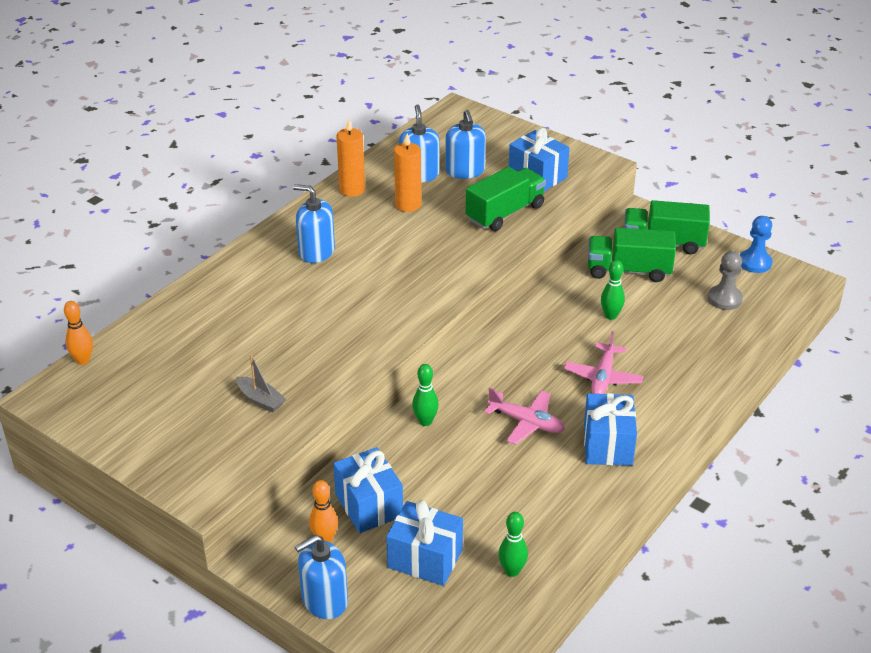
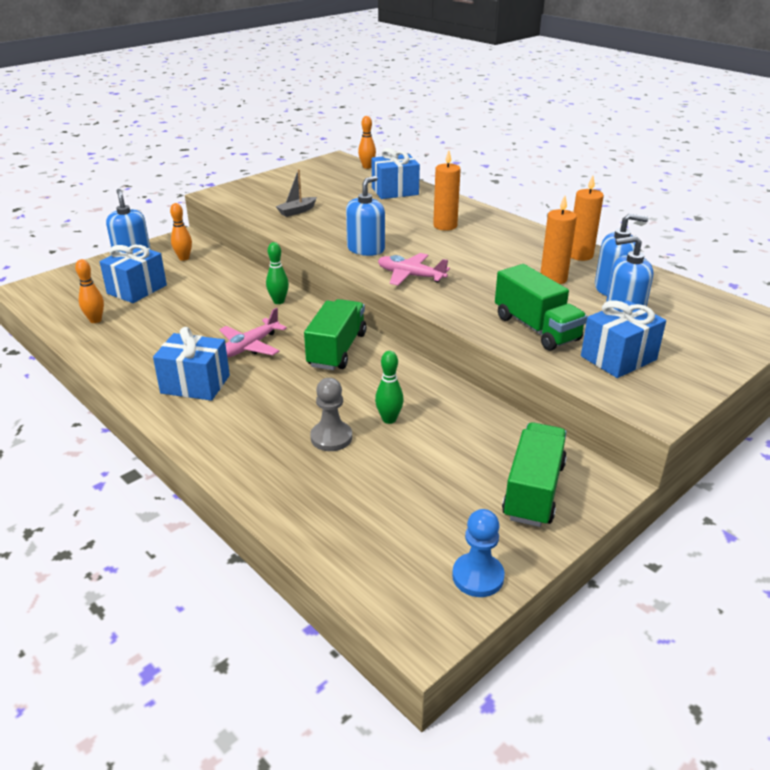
camera: 100 degrees right, 5 degrees down
(291, 275) = (445, 226): none -> orange candle
(316, 251) = (478, 236): blue soap dispenser -> blue soap dispenser (366, 249)
(369, 505) = (203, 274): blue gift -> blue gift (395, 191)
(512, 571) = (95, 320): green bowling pin -> orange bowling pin
(603, 377) = (290, 397): pink plane -> pink plane (410, 276)
(628, 270) = (473, 448): green truck -> green truck (337, 350)
(724, 299) = (397, 521): grey pawn -> grey pawn (331, 438)

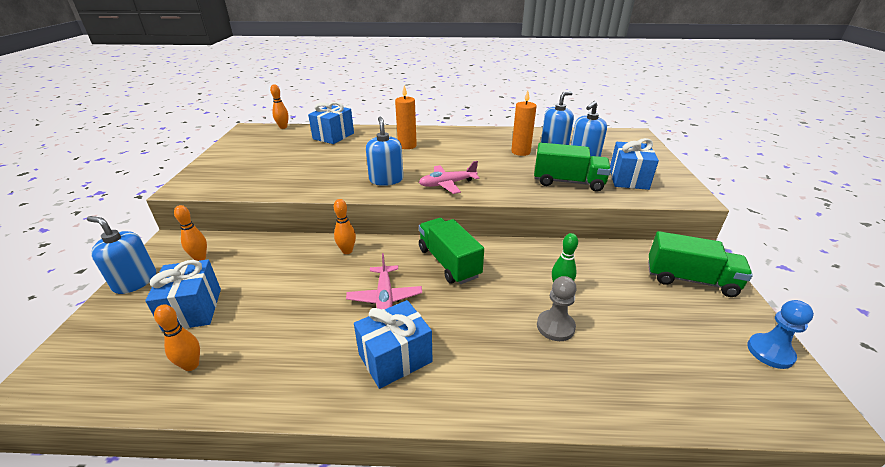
camera: 45 degrees left, 0 degrees up
(278, 301) = (347, 251): green bowling pin -> orange bowling pin
(297, 211) = (284, 174): grey boat -> none
(533, 491) = (690, 279): green truck -> green truck turned 135 degrees clockwise
(580, 255) = (507, 134): orange candle -> none

